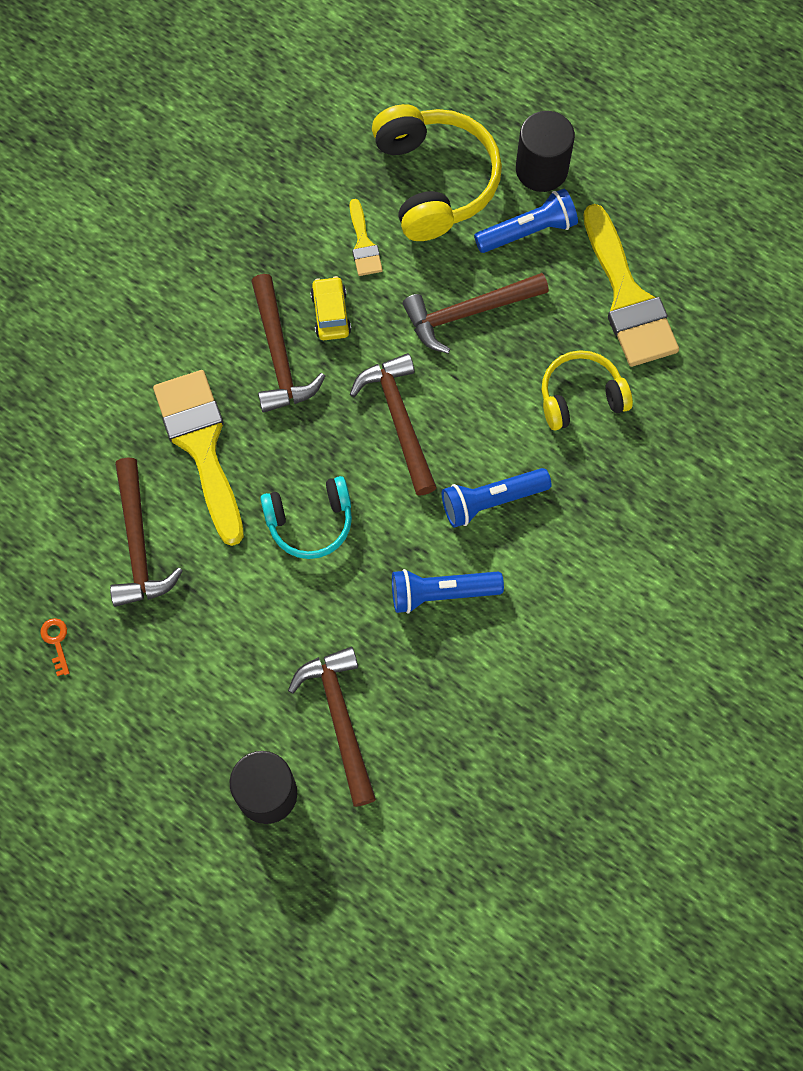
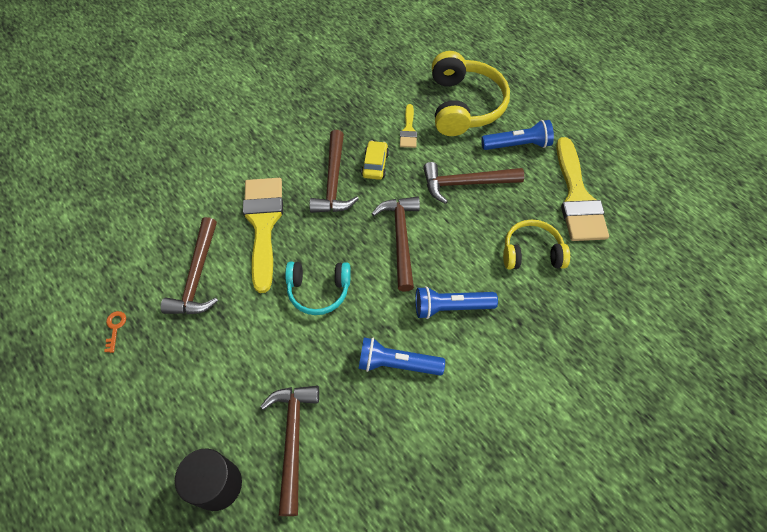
camera: 15 degrees right, 10 degrees down
(541, 169) = (534, 112): black cylinder -> none

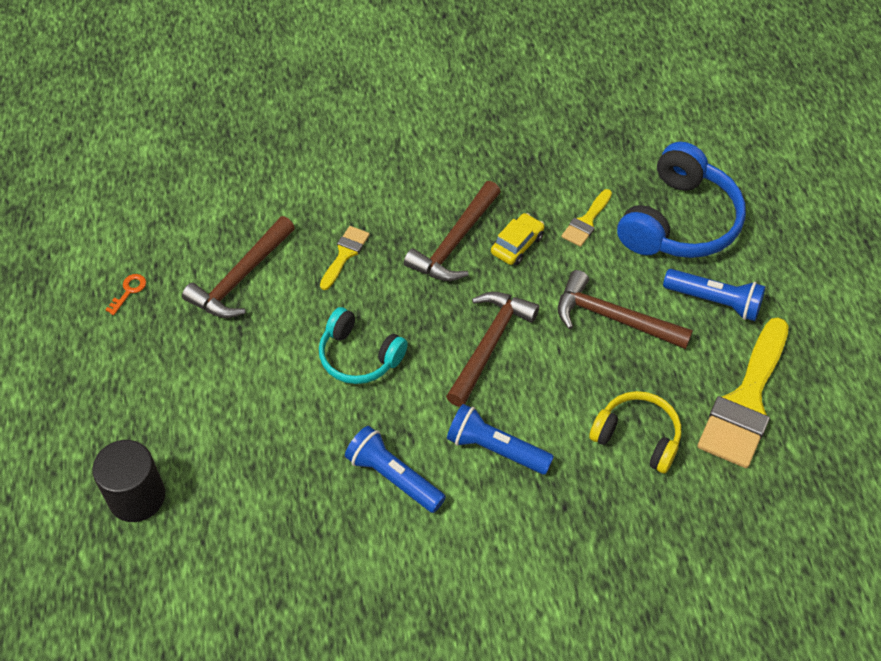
camera: 30 degrees right, 5 degrees down
(263, 224) = (345, 254): yellow brush -> yellow brush, size x0.48
(292, 439) = (235, 494): brown hammer -> none
(464, 105) = (679, 221): yellow headphones -> blue headphones

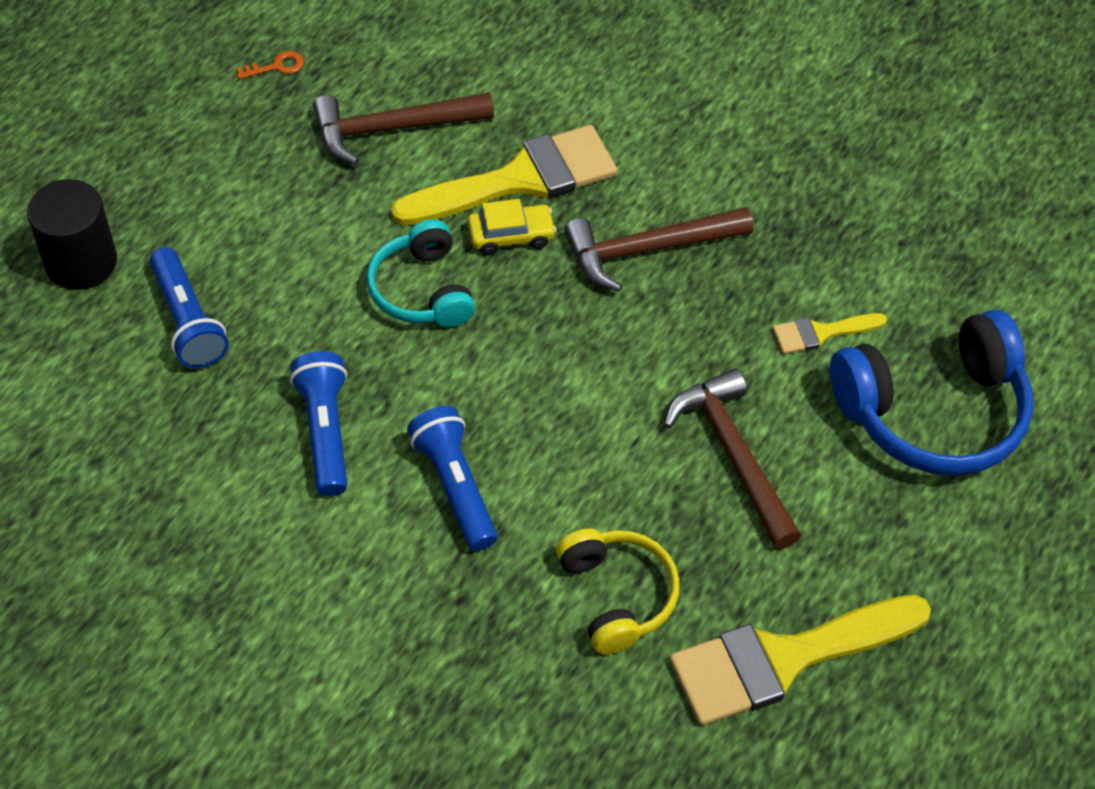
camera: 40 degrees right, 0 degrees up
(345, 254) = (519, 179): yellow brush -> yellow brush, size x2.08
(489, 344) = (566, 379): brown hammer -> none
(517, 245) = (713, 301): yellow car -> yellow car (511, 236)
(714, 301) = (873, 527): blue flashlight -> blue flashlight (188, 321)

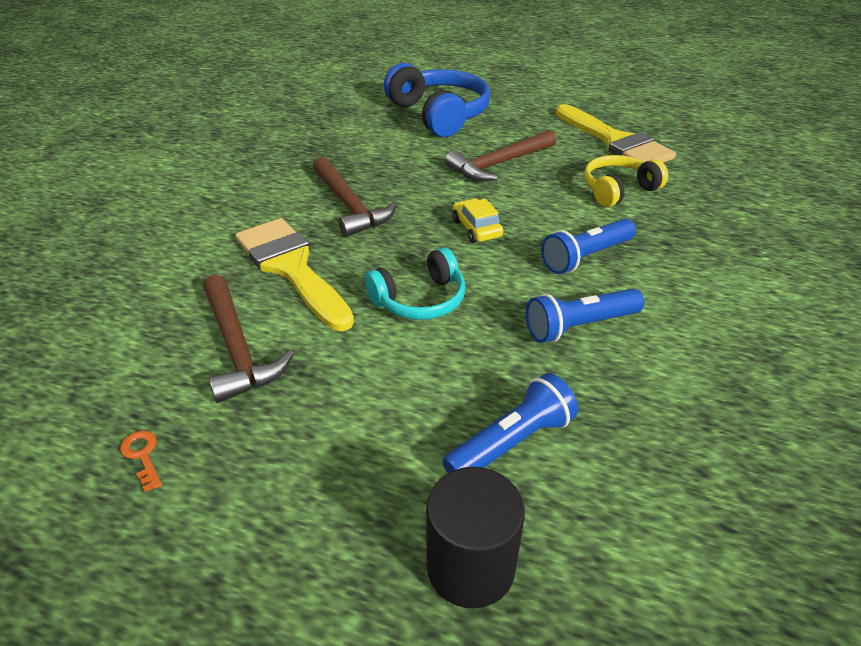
camera: 100 degrees left, 15 degrees down
(511, 236) = (351, 264): yellow car -> yellow car (476, 228)
(821, 333) = (398, 145): yellow brush -> none

